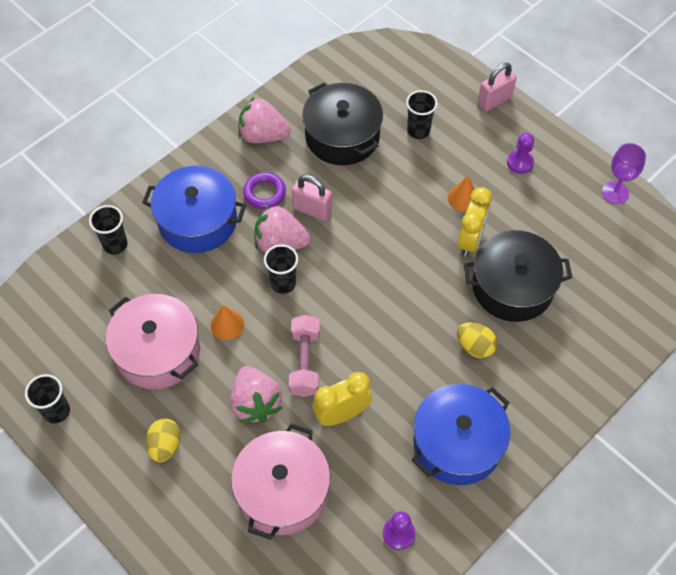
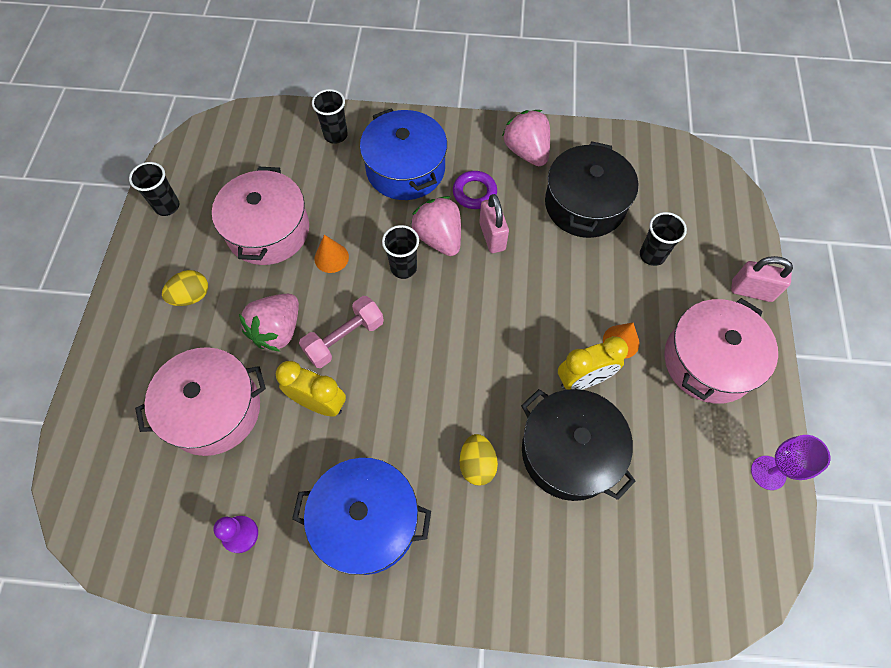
camera: 50 degrees right, 5 degrees up
(520, 162) = (709, 361): purple pawn -> pink pot

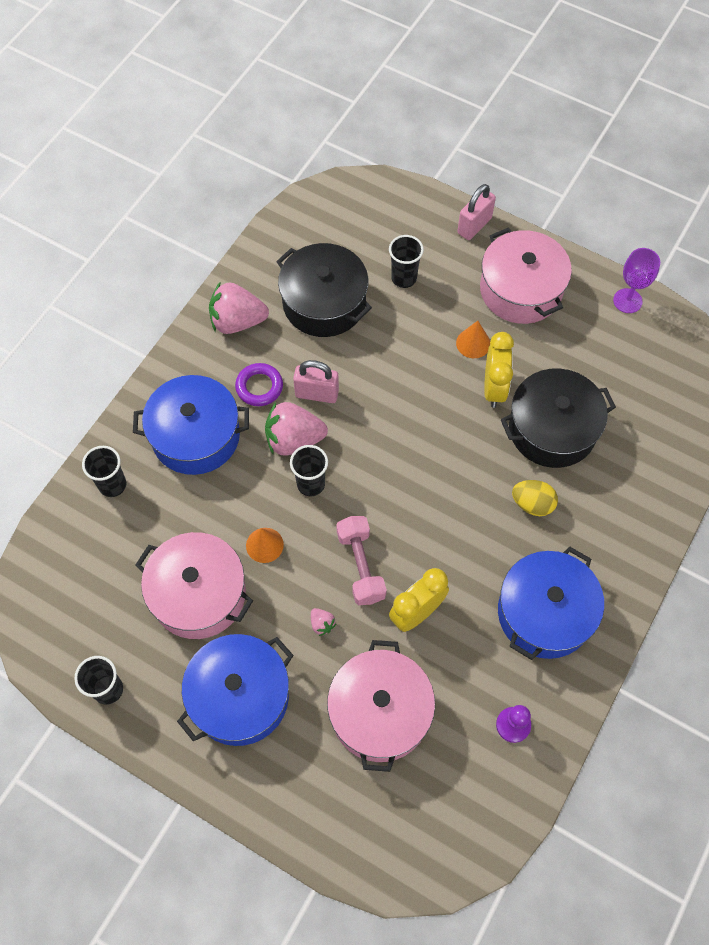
camera: 65 degrees left, 0 degrees up
(191, 296) = (239, 696): yellow egg -> blue pot
(278, 330) = (322, 624): pink strawberry -> pink strawberry, size x0.44

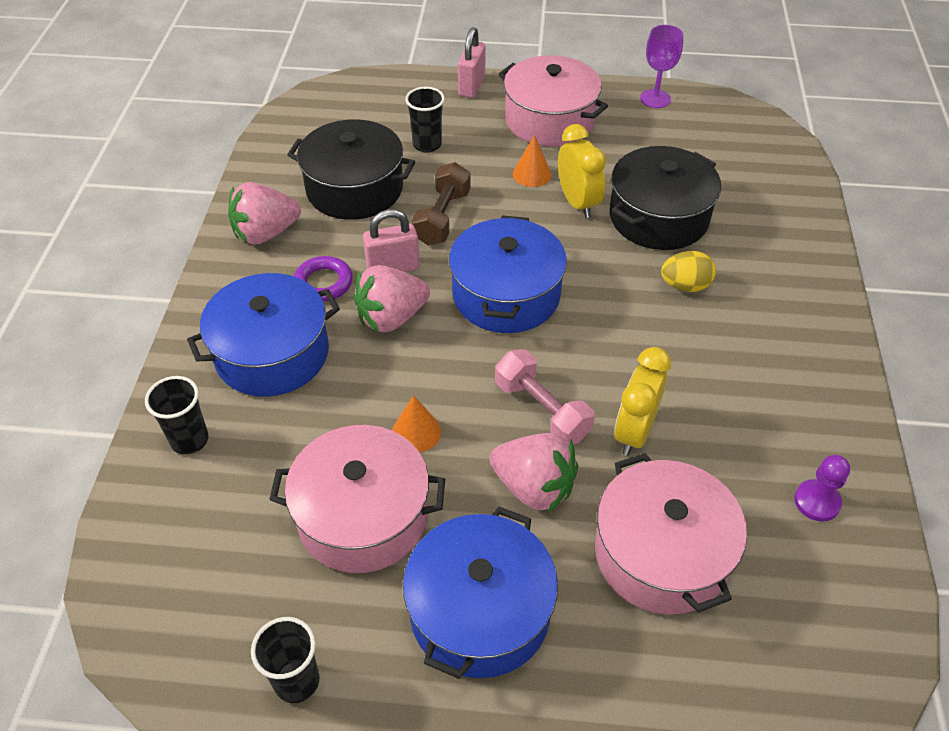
camera: 25 degrees left, 15 degrees down
(311, 484) = (436, 352): black cup -> none
(322, 624) = (534, 487): pink strawberry -> pink strawberry, size x2.29
(378, 360) = (442, 218): none -> brown dumbbell
(544, 613) = (769, 378): blue pot -> blue pot (506, 295)

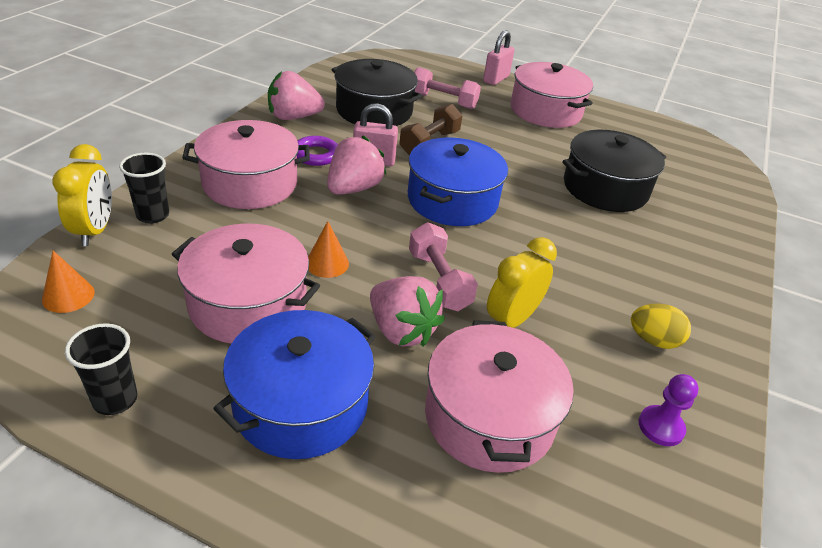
camera: 15 degrees right, 10 degrees down
(272, 353) = (250, 183): blue pot -> pink pot
(391, 317) = (353, 188): pink strawberry -> pink strawberry turned 135 degrees clockwise
(427, 145) = (443, 101): black cup -> pink dumbbell
(532, 174) = (514, 137): orange cone -> orange cone (68, 296)
(577, 203) = (542, 162): yellow clock -> yellow clock (95, 231)
(655, 99) = (637, 120): purple goblet -> none
(685, 286) = (606, 236): yellow egg -> yellow egg (653, 340)

